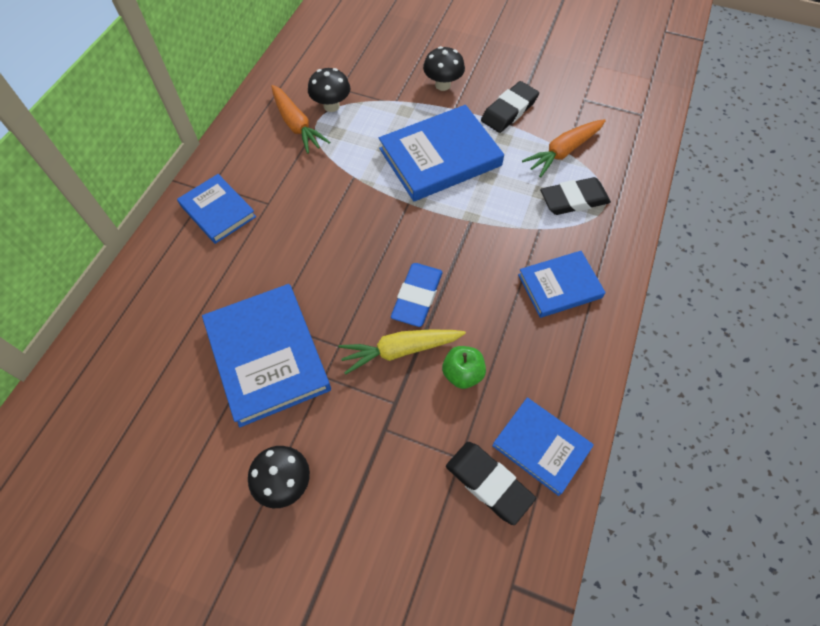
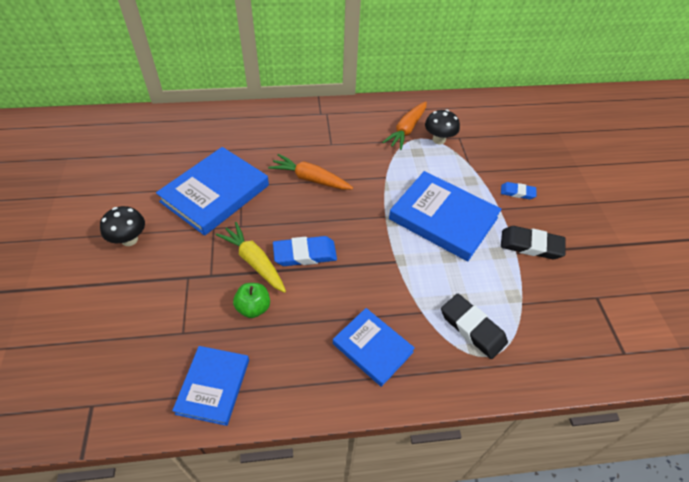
camera: 60 degrees right, 10 degrees down
(218, 211) = (309, 124): blue book -> none
(443, 85) = (517, 192): black mushroom -> blue eraser
(489, 483) = (169, 359): black eraser -> none
(563, 152) = (519, 301): orange carrot -> orange carrot (310, 179)

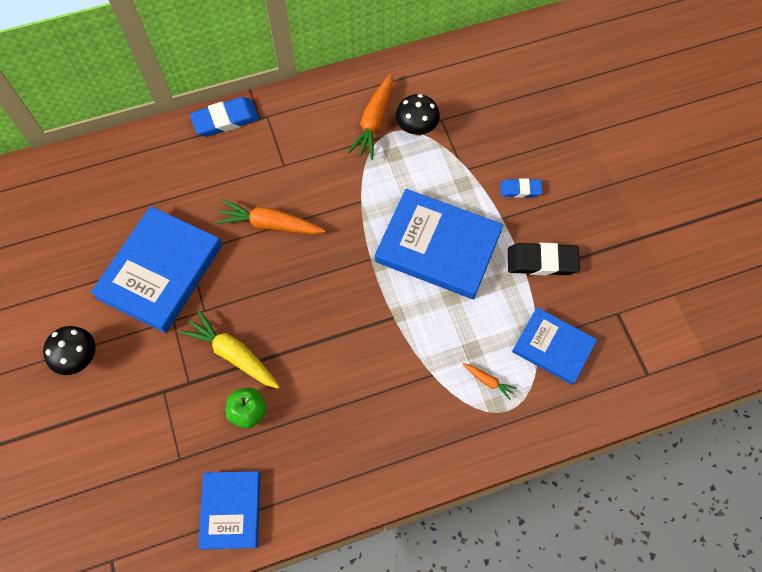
camera: 10 degrees left, 15 degrees up
(305, 254) = (288, 331): blue eraser -> blue eraser (225, 120)
(372, 348) = (387, 429): blue book -> blue book (553, 347)
(472, 328) = (488, 381): black eraser -> orange carrot

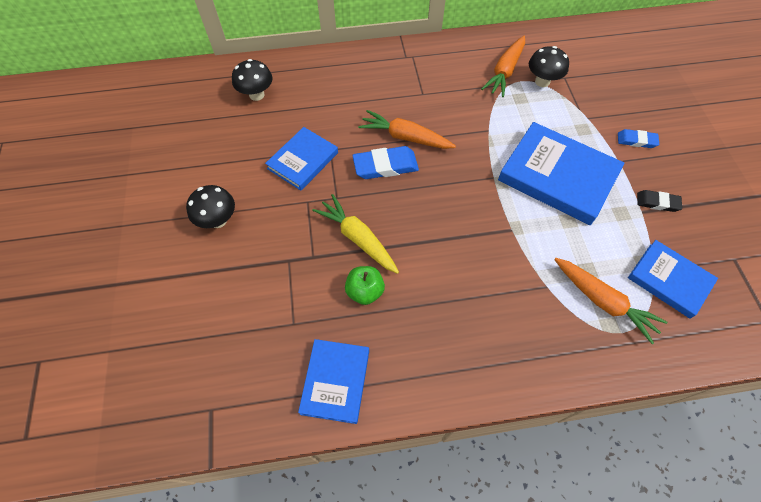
camera: 10 degrees right, 5 degrees down
(93, 195) = (256, 95): none -> black mushroom
(160, 271) = (303, 161): blue book -> blue book, size x0.61
(225, 120) = (377, 54): blue eraser -> blue eraser (385, 166)
(488, 381) = (603, 301): orange carrot -> orange carrot, size x2.03
(542, 261) = (657, 202): black eraser -> black eraser, size x0.61

